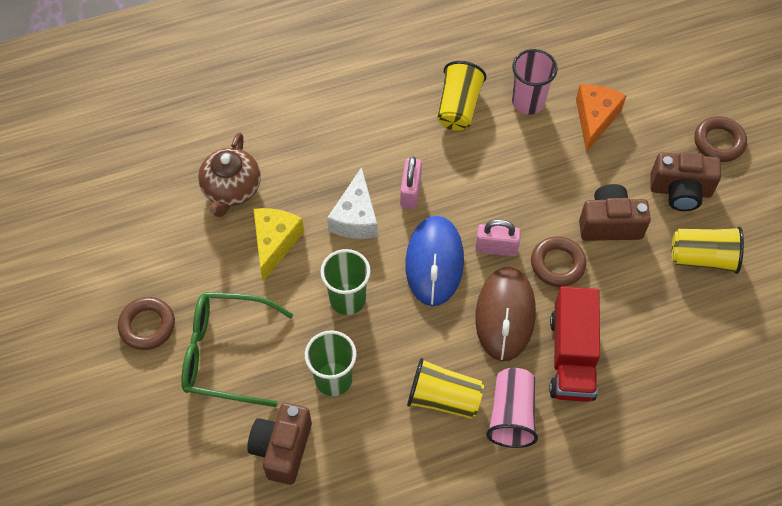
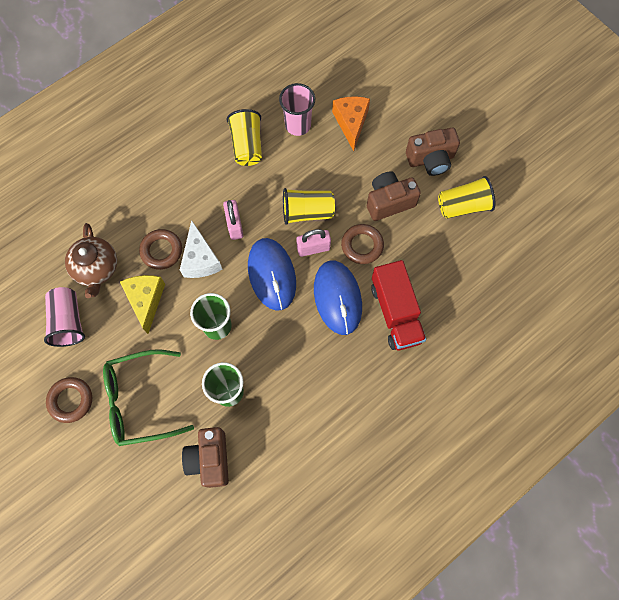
camera: 20 degrees left, 10 degrees up
(443, 398) = (315, 377): yellow cup -> yellow cup (307, 212)
(505, 315) = (337, 298): brown mouse -> blue mouse
(511, 415) = (368, 372): pink cup -> pink cup (68, 321)
(719, 142) = (445, 113): brown ring -> brown ring (161, 251)

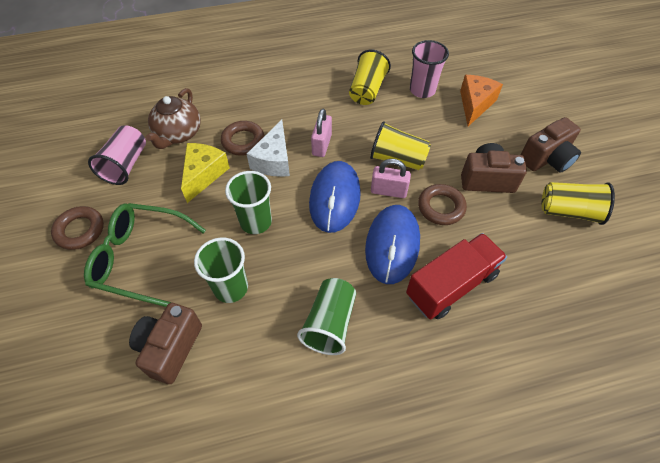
camera: 25 degrees right, 15 degrees down
(319, 385) = (330, 323): none -> green cup
(396, 313) = (451, 285): red truck -> red truck turned 135 degrees counterclockwise
(431, 159) = (546, 159): brown camera -> brown camera turned 45 degrees counterclockwise

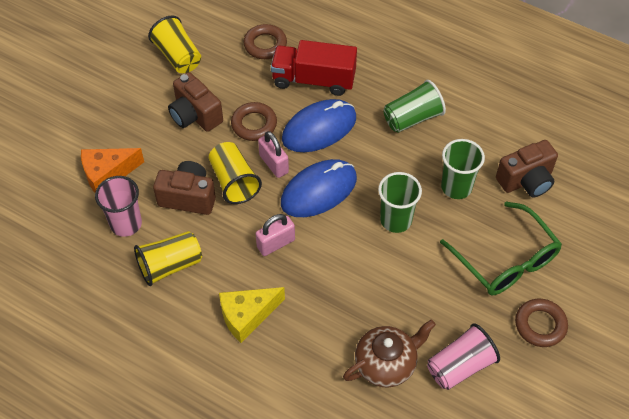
camera: 135 degrees left, 0 degrees up
(204, 174) = (399, 297): yellow cheese -> yellow cheese (247, 316)
(243, 141) = (336, 304): brown ring -> brown ring (265, 45)
(274, 160) = (330, 262): white cheese -> none
(546, 159) = (132, 93): brown camera -> brown camera (188, 197)

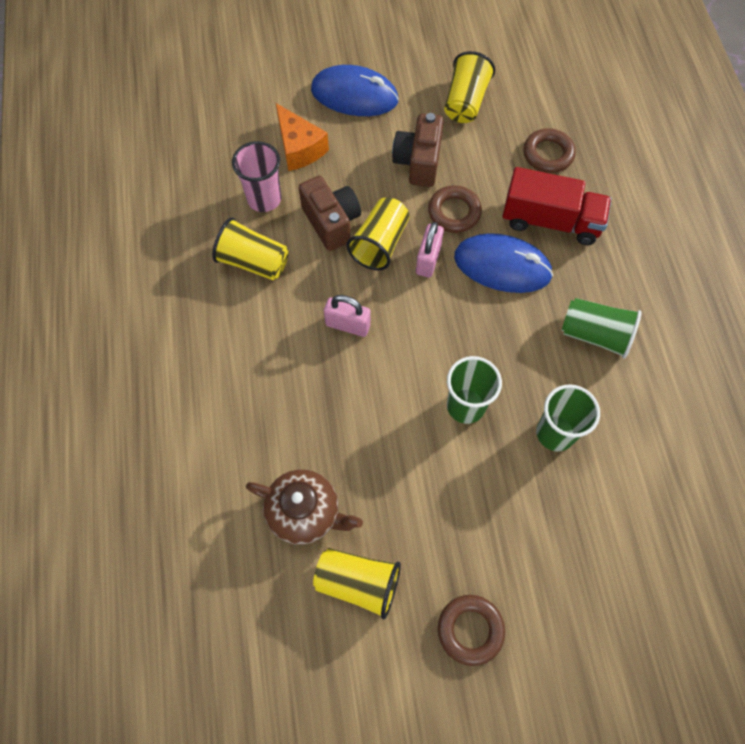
camera: 50 degrees right, 10 degrees up
(107, 174) = (299, 148): orange cheese -> orange cheese turned 150 degrees counterclockwise
(247, 316) = (256, 358): yellow cheese -> none
(313, 80) = (550, 221): red truck -> red truck turned 135 degrees clockwise
(318, 191) = (435, 317): blue mouse -> blue mouse (354, 95)
(460, 366) = (358, 583): pink cup -> yellow cup
(506, 260) = (515, 541): green glasses -> none
(526, 181) = (628, 494): brown camera -> none

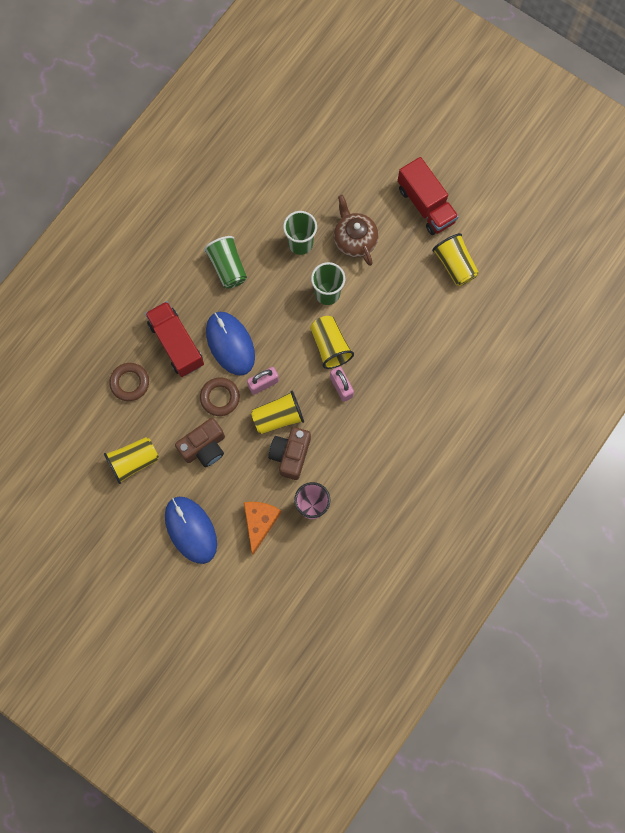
camera: 135 degrees left, 10 degrees up
(253, 262) = (355, 470): yellow cup -> yellow cup (330, 346)
(305, 512) = (450, 315): brown teapot -> brown teapot (354, 239)
(470, 630) = (426, 205): brown ring -> red truck

